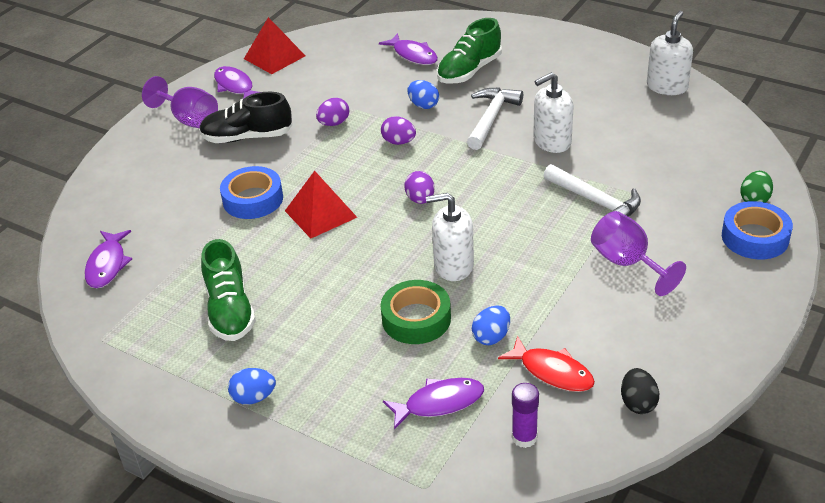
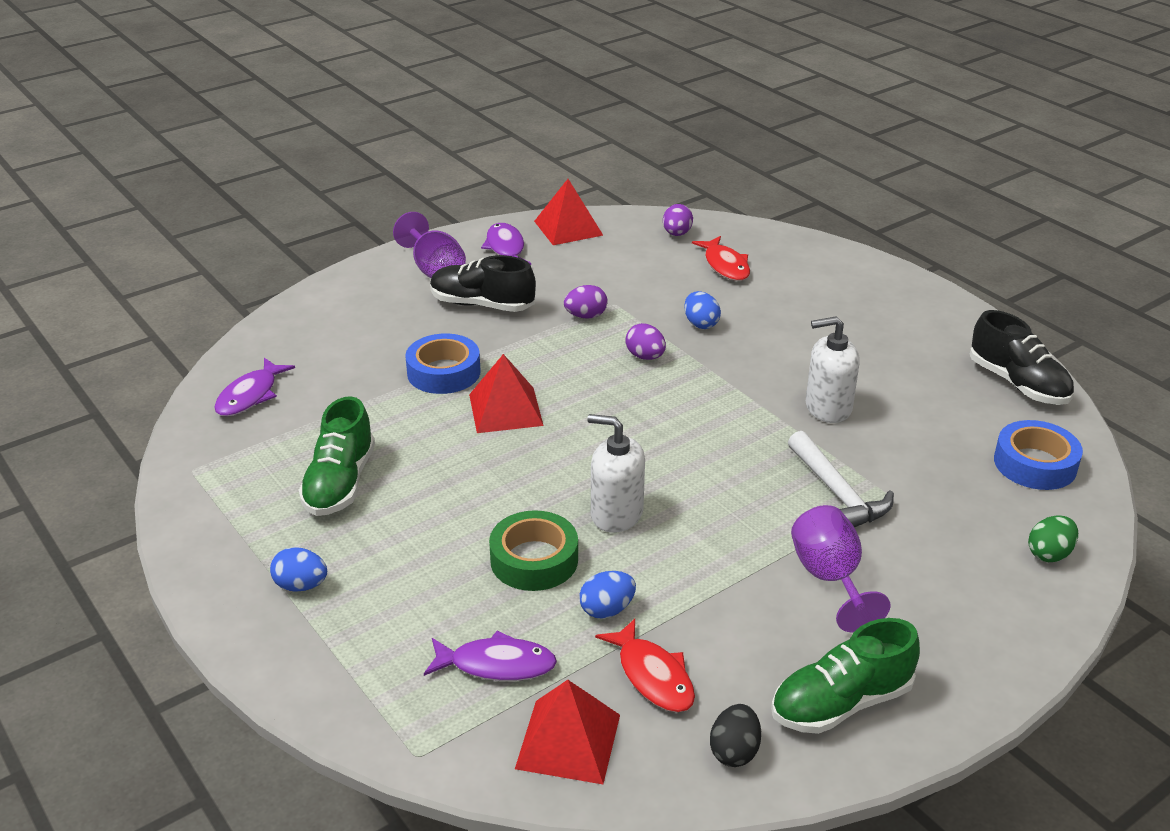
camera: 20 degrees right, 5 degrees down
(413, 55) = (725, 265): purple fish -> red fish
(420, 199) = (627, 427): purple egg -> purple egg (677, 234)
(469, 71) = (780, 300): green shoe -> green shoe (841, 703)
(491, 118) = (771, 360): white hammer -> none
(524, 437) = (568, 741): purple glue stick -> red pyramid
(667, 87) = (1018, 384): white soap dispenser -> black shoe
(755, 237) = (1020, 600): blue tape -> blue tape (1035, 464)

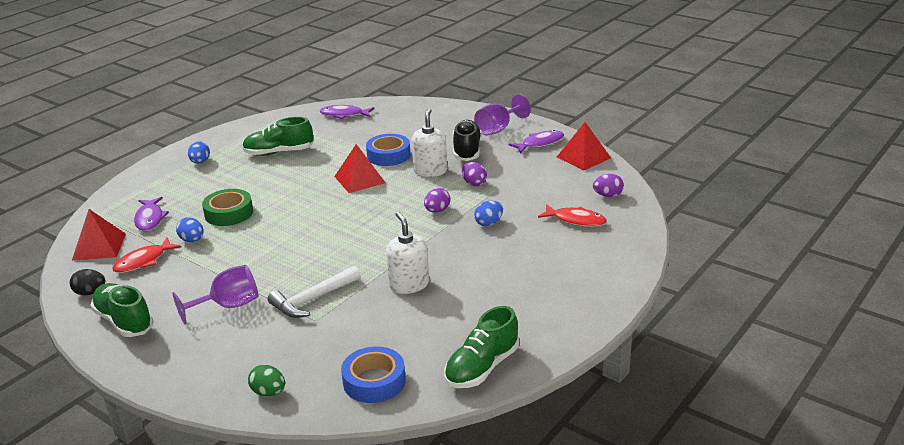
camera: 75 degrees right, 5 degrees down
(616, 514) = (273, 229): white soap dispenser -> white soap dispenser (430, 171)
(725, 265) = (576, 220): red fish -> red fish turned 120 degrees counterclockwise
(1018, 384) = (482, 368): black shoe -> green shoe

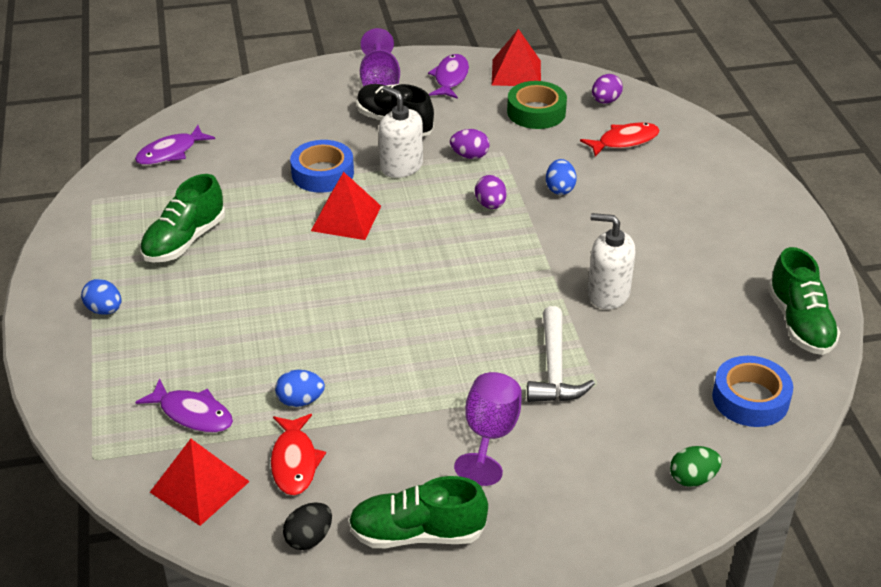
camera: 50 degrees left, 10 degrees up
(229, 213) = (277, 344): green tape -> green tape (536, 112)

